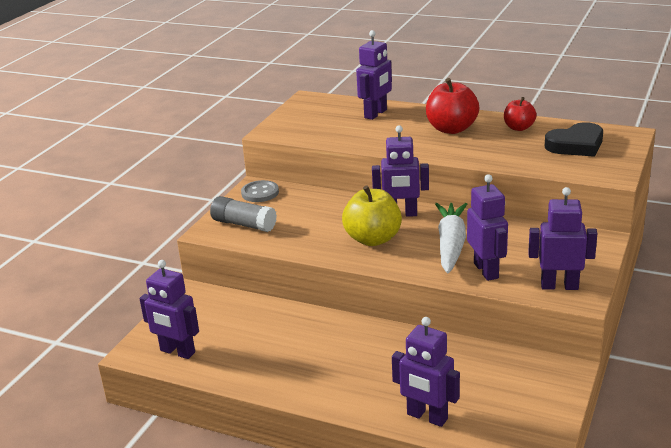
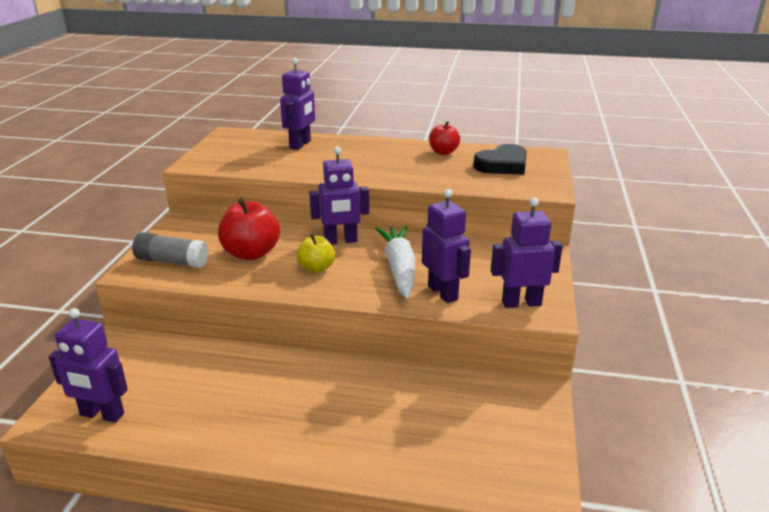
camera: 15 degrees left, 0 degrees up
(260, 193) = (186, 228): grey button -> none
(373, 239) = (316, 268): yellow apple -> yellow apple, size x0.61
(427, 417) = (409, 464): purple robot -> none
(451, 129) = (379, 155): red apple -> red apple (251, 253)

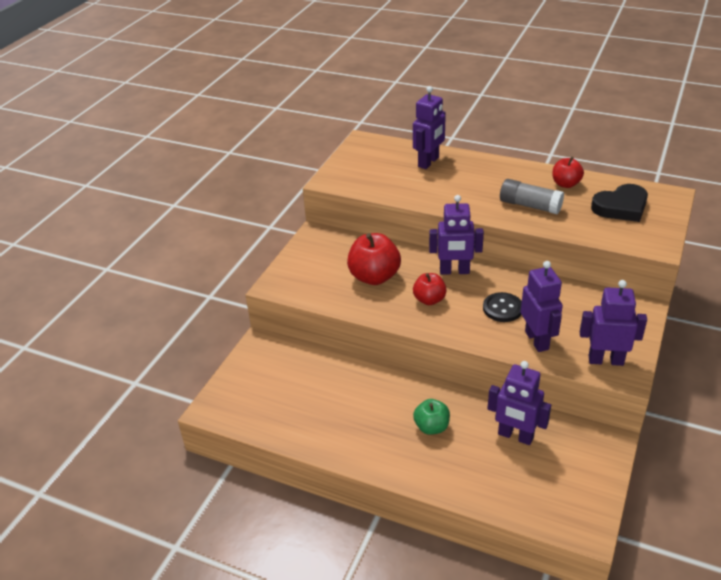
camera: 15 degrees right, 10 degrees up
(102, 415) = (250, 410): purple robot -> purple robot (515, 436)
(172, 261) = (307, 278): grey glue stick -> grey glue stick (530, 206)
(316, 268) = (429, 300): yellow apple -> red apple
(335, 404) = (431, 427): none -> green apple
(399, 268) = (502, 308): white carrot -> black button

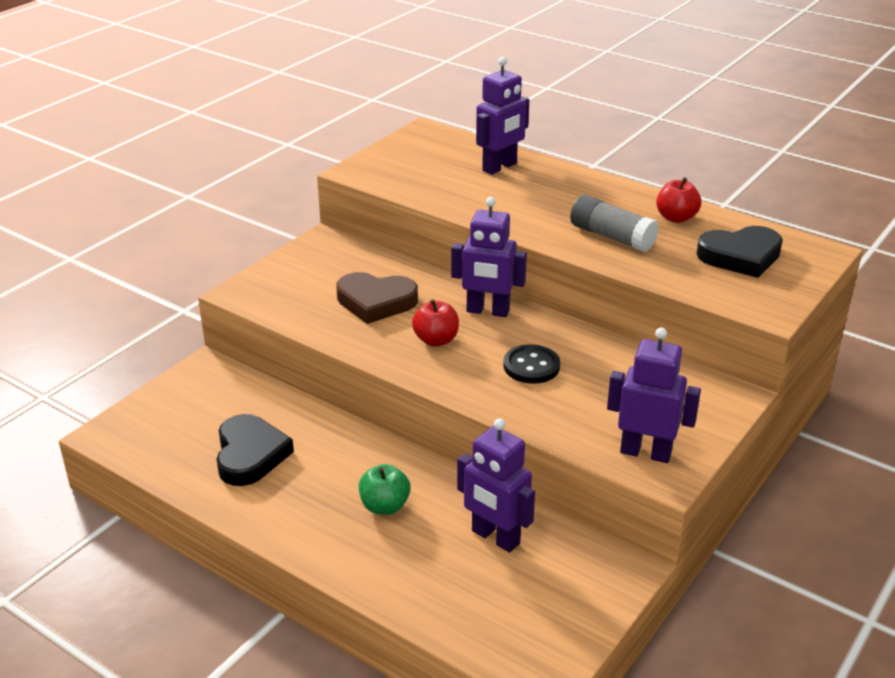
camera: 10 degrees right, 5 degrees down
(321, 406) = (250, 455): none -> black heart
(374, 277) = (376, 302): red apple -> brown heart
(537, 340) = (560, 412): purple robot -> none

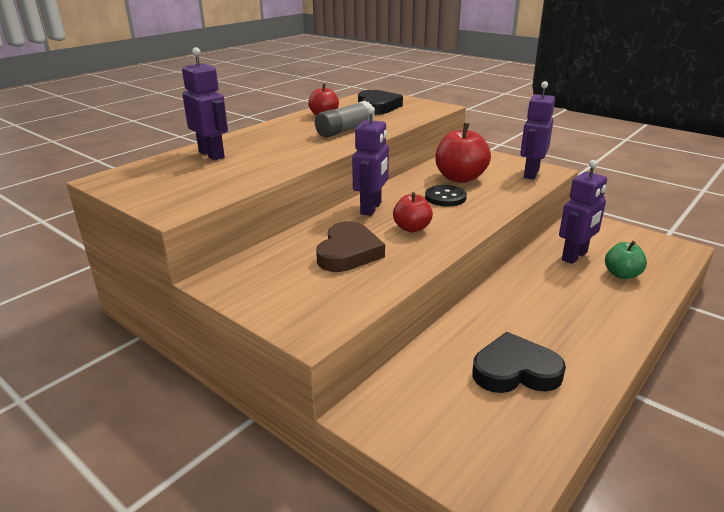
camera: 85 degrees left, 5 degrees down
(385, 506) = (560, 297): green apple -> green apple (622, 274)
(606, 381) = (460, 178): none -> red apple

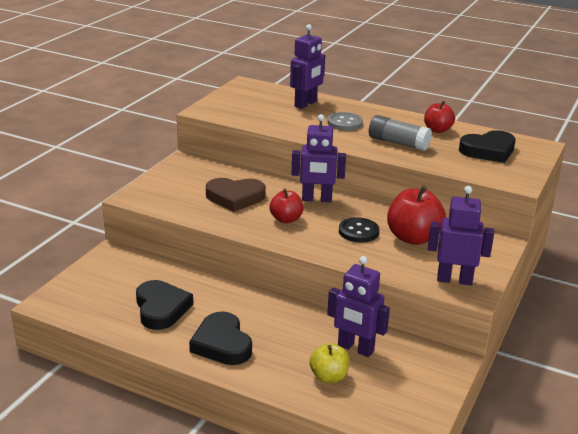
camera: 75 degrees right, 0 degrees up
(281, 144) = (345, 123): none -> grey button
(583, 330) = (222, 344): none -> black heart
(622, 274) = (329, 376): green apple -> yellow apple

